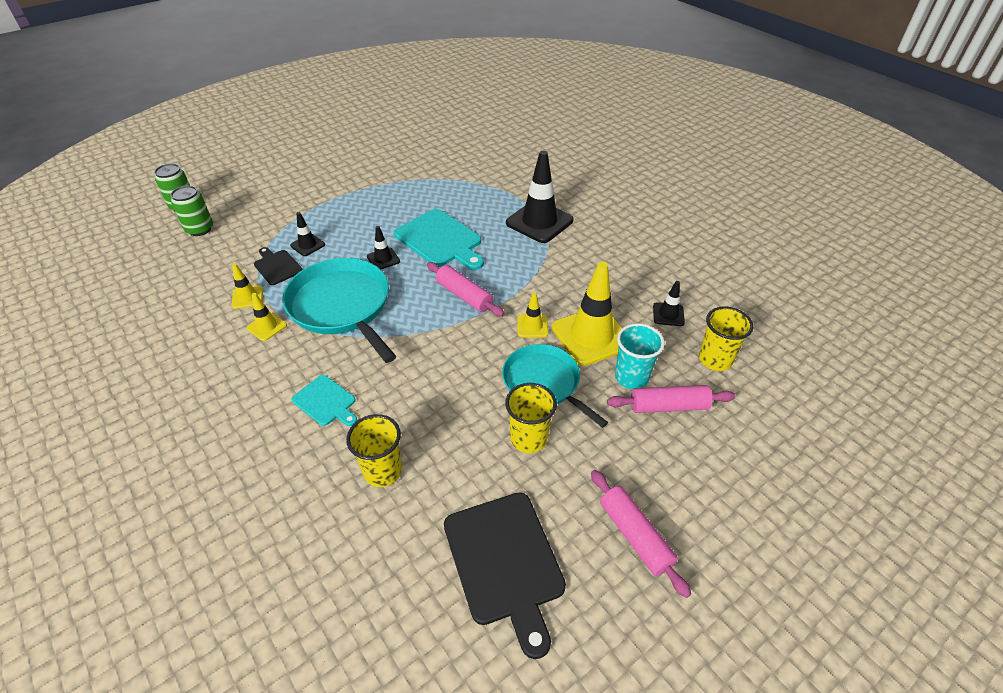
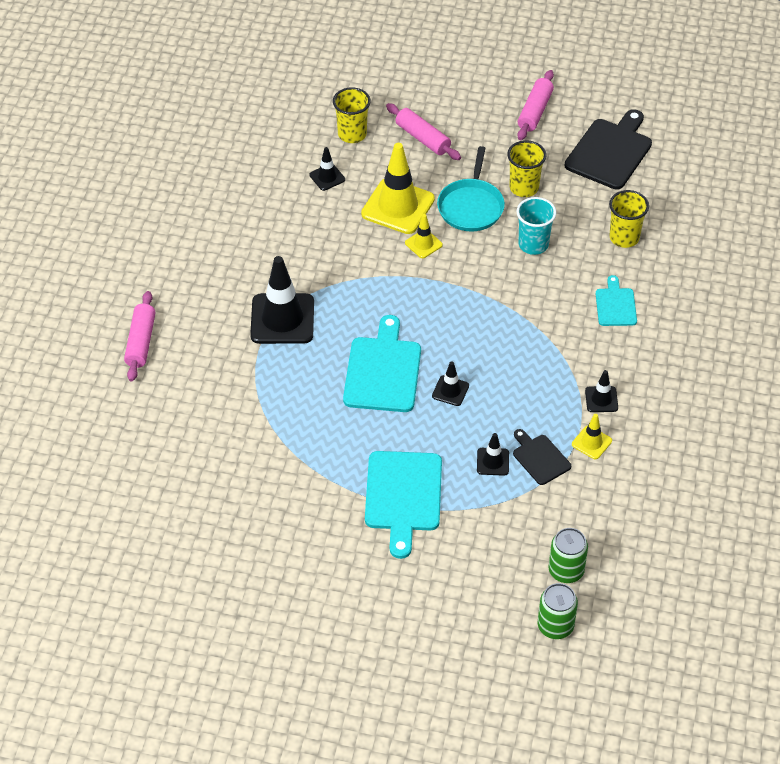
camera: 130 degrees left, 5 degrees up
(267, 326) = (601, 399): yellow traffic cone -> black traffic cone
(277, 266) = (540, 458): black cutting board -> black cutting board turned 135 degrees clockwise
(342, 306) = (530, 371): turquoise pan -> none
(343, 200) = (403, 496): none -> turquoise cutting board
(464, 295) = (434, 304): pink rolling pin -> pink rolling pin (141, 342)
(631, 377) = (416, 167): turquoise cup -> turquoise cup (533, 244)

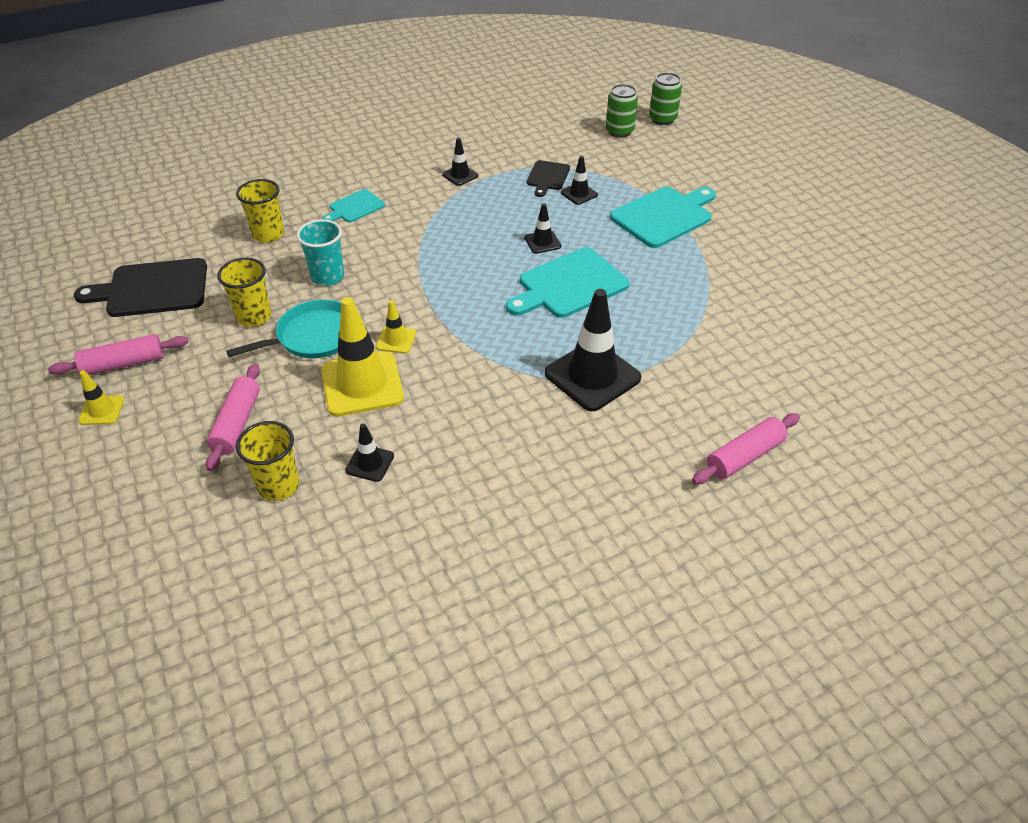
camera: 130 degrees left, 5 degrees down
(591, 442) = (505, 163): yellow traffic cone -> yellow traffic cone (101, 410)

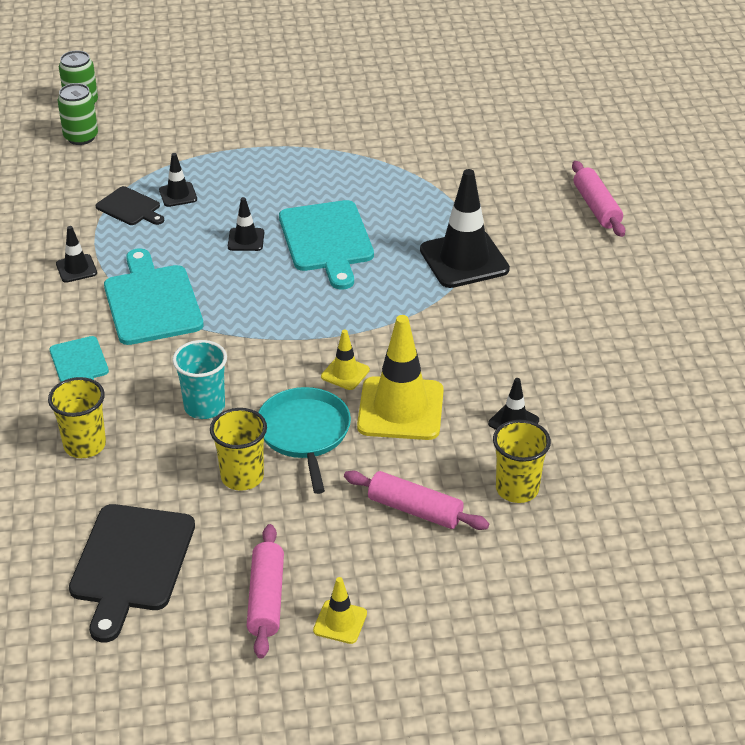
camera: 70 degrees left, 5 degrees down
(664, 216) = (256, 153): turquoise cutting board -> turquoise cutting board (152, 302)

